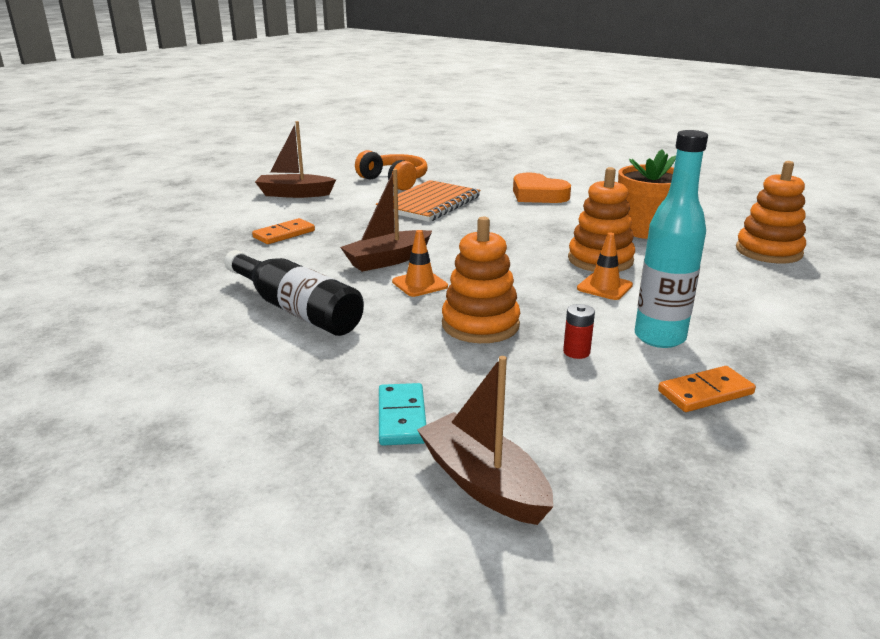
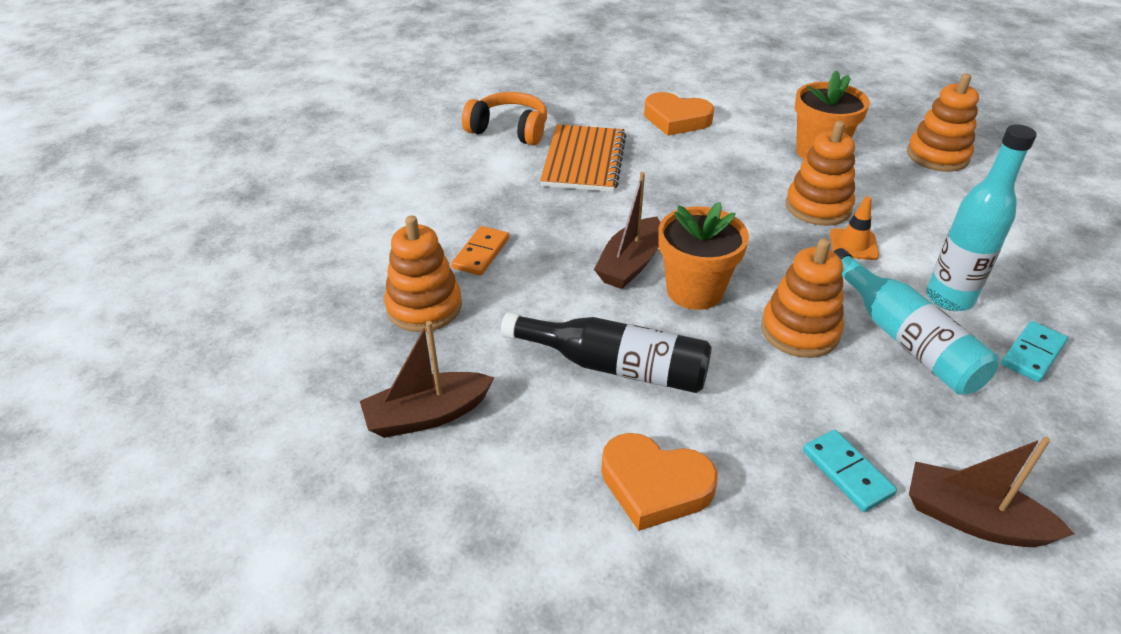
camera: 25 degrees left, 15 degrees up
(206, 251) = (424, 307): none -> orange stacking toy
(229, 379) = (654, 485): none -> orange heart
(294, 194) = (420, 180): brown boat -> brown boat (427, 415)
(420, 284) = (694, 291): orange traffic cone -> orange flower pot
(576, 352) = (905, 339): red battery -> turquoise bottle
(705, 392) = (1032, 354): orange domino -> turquoise domino

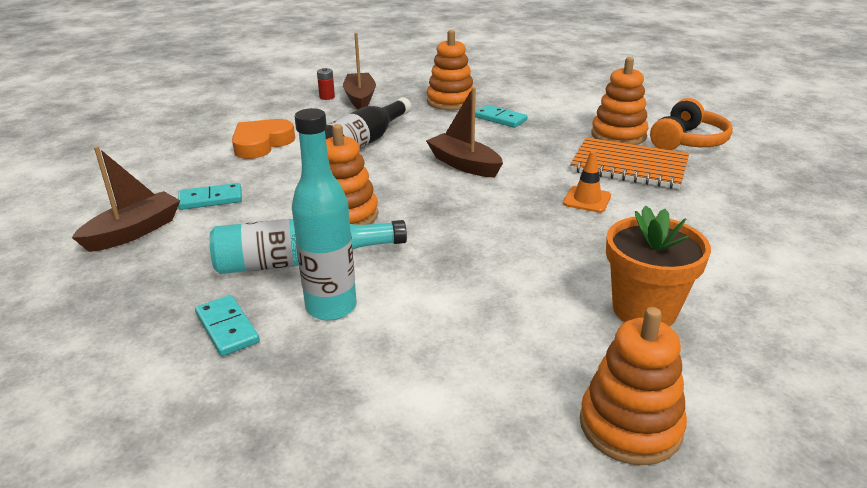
camera: 105 degrees right, 10 degrees down
(428, 464) = (327, 97): none -> red battery
(481, 253) = (500, 119): orange domino -> turquoise domino
(676, 119) = (723, 226): orange heart -> none
(694, 291) = (418, 183): orange flower pot -> none
(818, 207) = (518, 273): orange stacking toy -> orange stacking toy (618, 135)
(853, 245) = (443, 276): orange traffic cone -> orange traffic cone (587, 200)

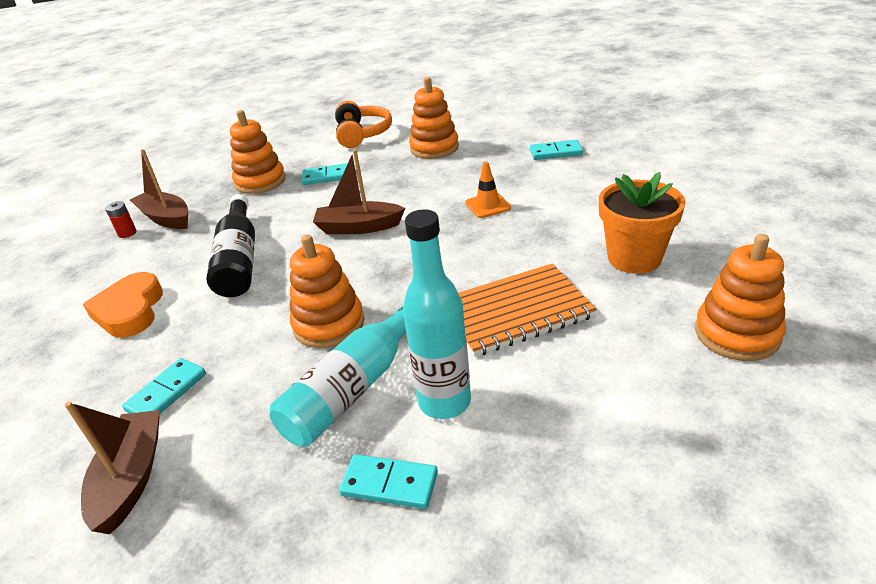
camera: 40 degrees left, 5 degrees up
(629, 166) = (476, 167): orange notebook -> orange notebook (516, 312)
(687, 141) = (484, 131): orange headphones -> orange headphones (362, 134)
(727, 189) = (555, 152): none -> turquoise domino

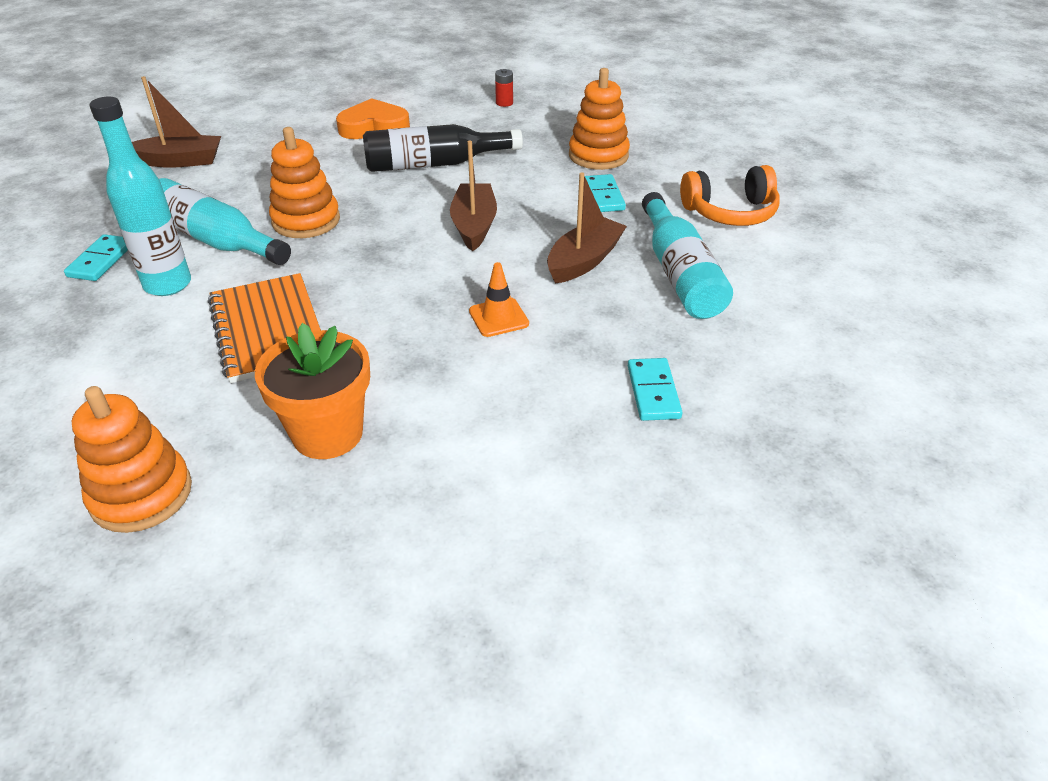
camera: 85 degrees right, 5 degrees up
(166, 218) = (527, 116): brown boat -> brown boat (584, 261)
(167, 392) = (259, 159): turquoise domino -> none
(434, 148) = (679, 274): orange stacking toy -> turquoise bottle

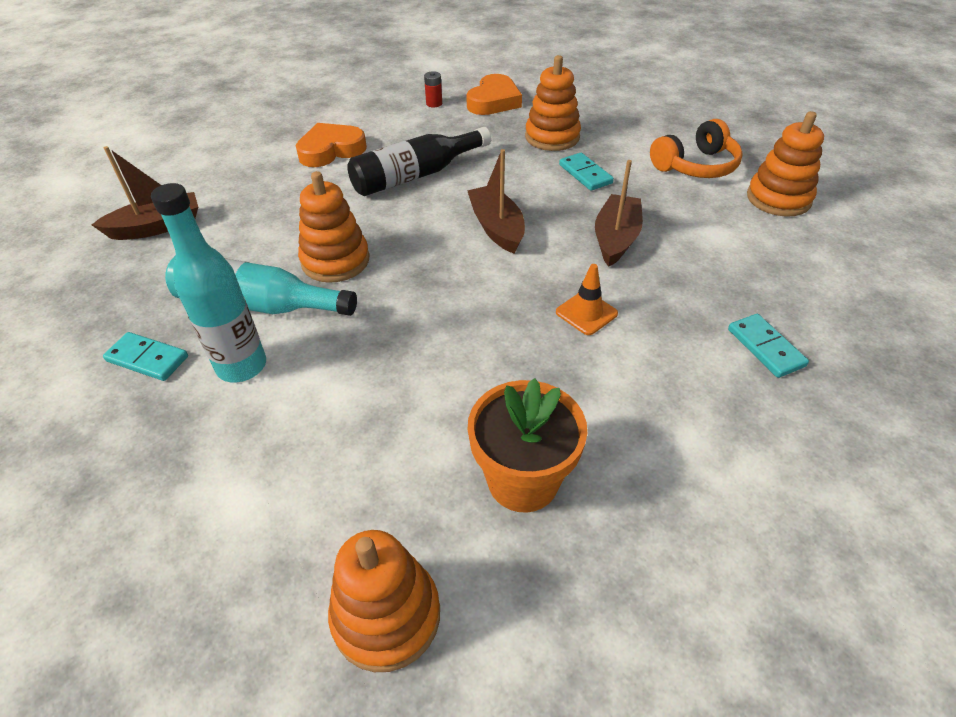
camera: 20 degrees left, 5 degrees up
(101, 260) = (147, 359): turquoise domino -> turquoise domino turned 60 degrees counterclockwise
(268, 330) = (383, 386): orange notebook -> none
(566, 111) = (494, 101): none -> orange heart
(679, 274) = (700, 231): turquoise bottle -> none
(796, 262) = (778, 199): none -> orange stacking toy

